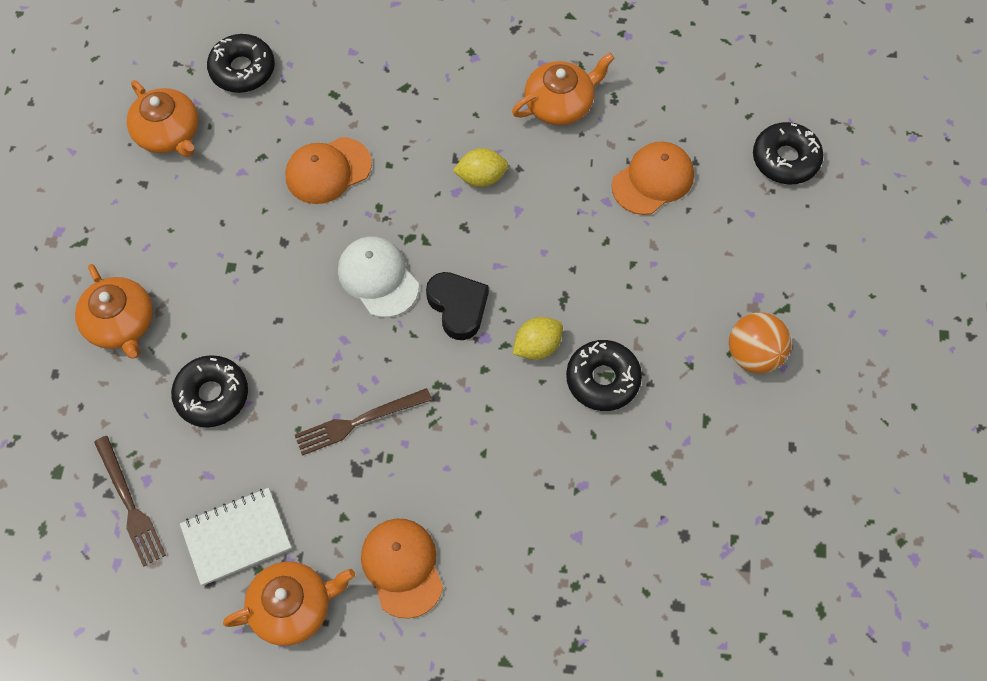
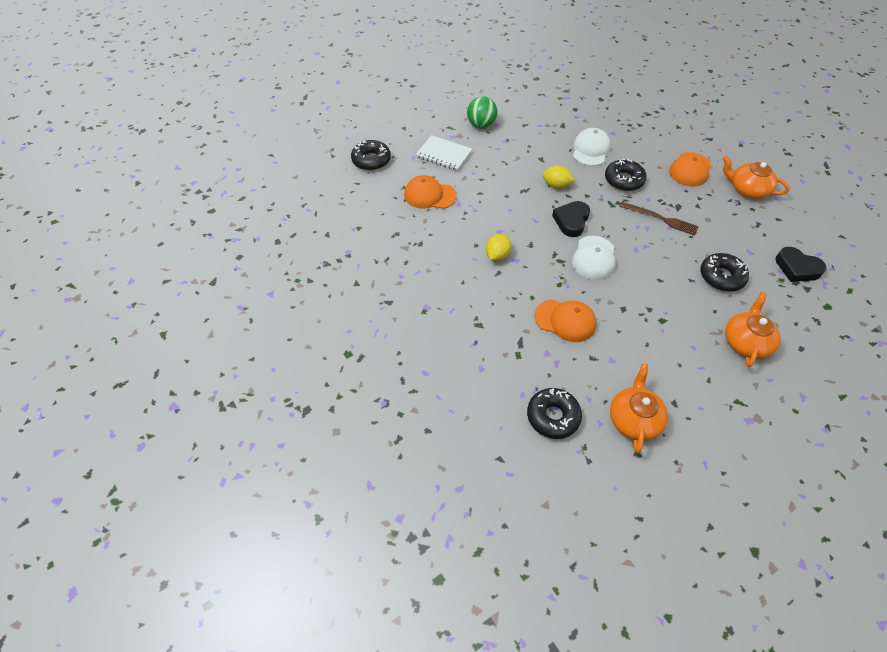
camera: 130 degrees left, 10 degrees down
(130, 504) = (797, 268): brown fork -> black heart
(236, 537) = (753, 224): white notebook -> white notebook (444, 154)
(481, 177) = (497, 255): yellow lemon -> yellow lemon turned 75 degrees clockwise
(560, 104) = (420, 252): orange teapot -> none
(568, 464) = (590, 149): none -> white cap
(603, 379) = (545, 159): black donut -> black donut (623, 180)
(754, 355) = (481, 125): orange ball -> green ball

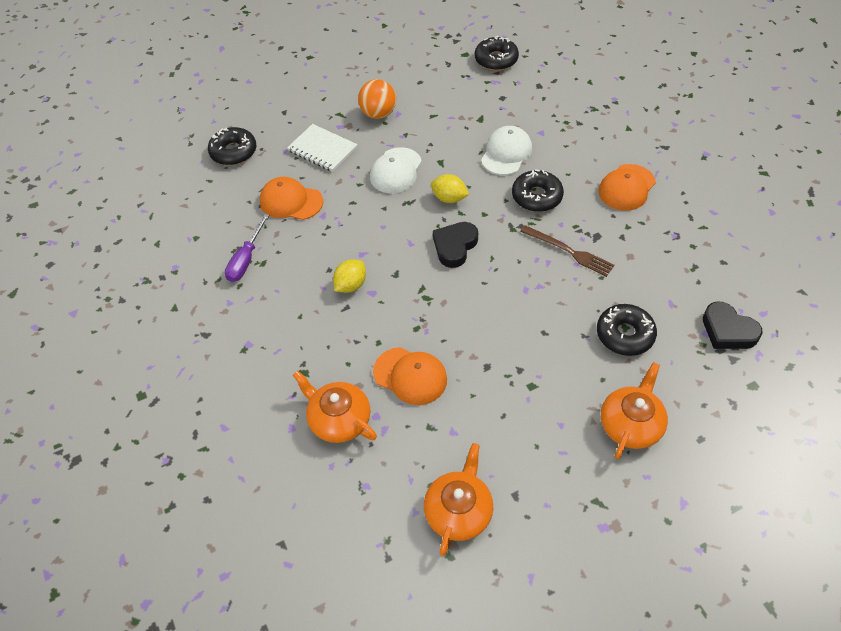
camera: 10 degrees right, 0 degrees up
(406, 242) = (246, 260): none -> purple screwdriver
(481, 125) = (378, 114): green ball -> orange ball
(553, 416) = (360, 497): black donut -> black donut (496, 60)
(594, 258) = (469, 297): white cap -> white cap (396, 171)
(747, 189) = (694, 219): orange teapot -> orange teapot (339, 419)

